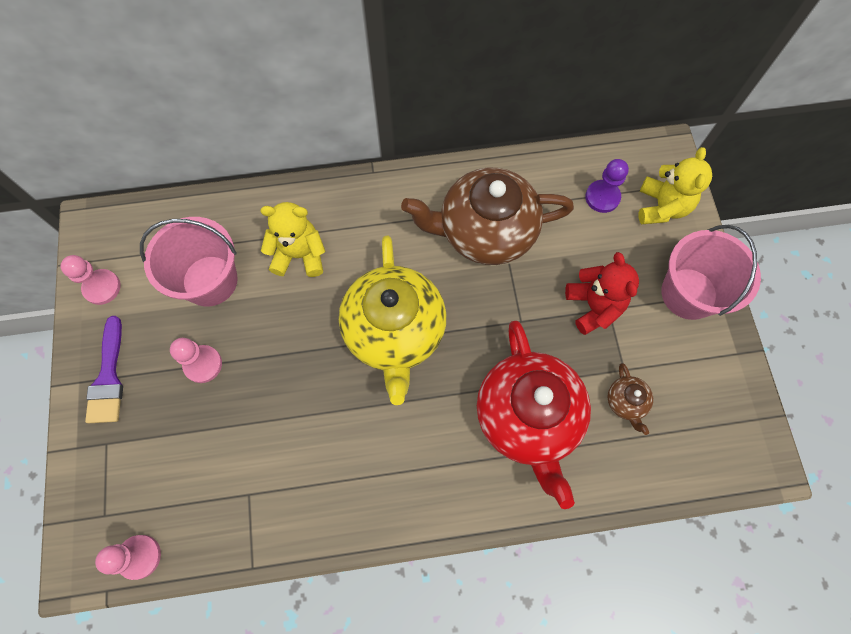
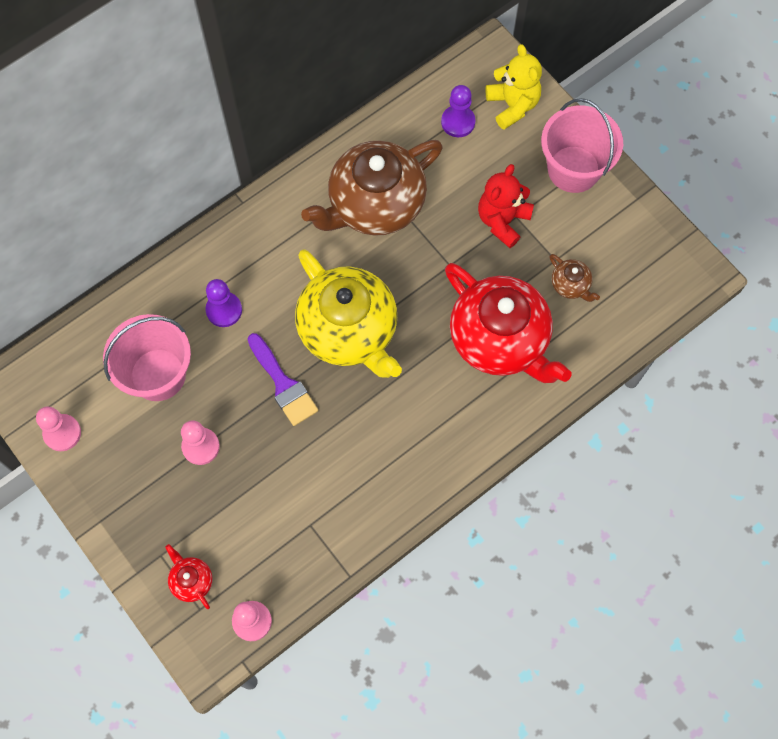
camera: 30 degrees left, 0 degrees up
(108, 378) = (124, 503): purple brush -> purple brush (283, 384)
(115, 483) = (191, 580): none -> red teapot
(299, 255) = (224, 310): yellow teddy bear -> purple pawn
(593, 306) = (502, 221): red teddy bear -> red teddy bear turned 105 degrees counterclockwise

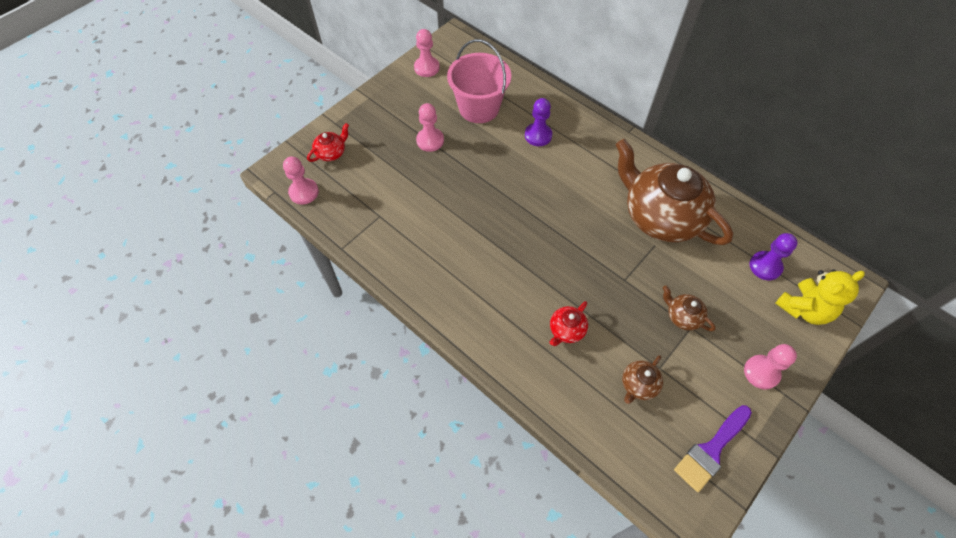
camera: 80 degrees right, 10 degrees down
(283, 384) = (488, 181): purple brush -> purple brush (711, 450)
(349, 330) = (543, 216): yellow teapot -> none
(500, 339) = (566, 330): red teapot -> red teapot, size x0.41
(502, 221) = (682, 316): red teddy bear -> brown teapot
(573, 169) = (761, 372): pink bucket -> pink pawn

